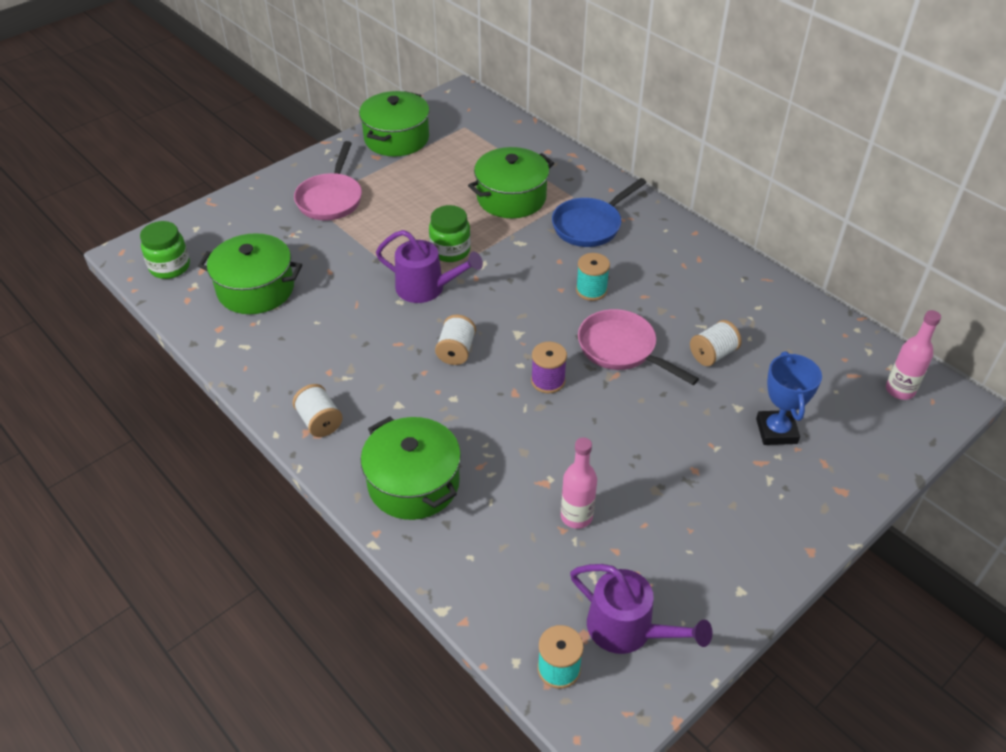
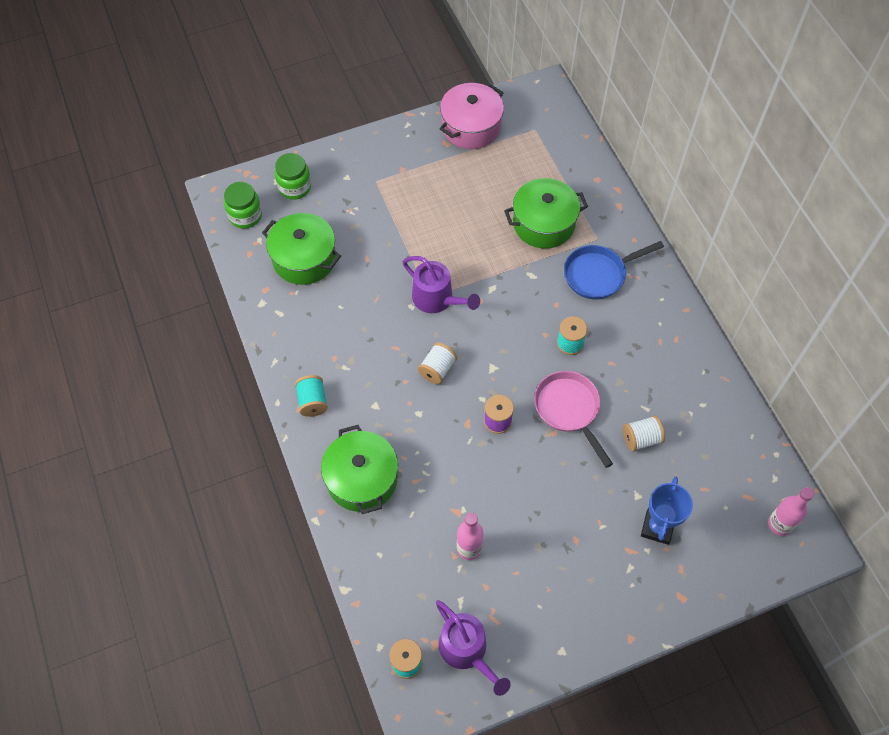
camera: 20 degrees right, 15 degrees up
(319, 421) = (312, 401): white spool -> turquoise spool
(331, 199) = (393, 180): pink pan -> none
(396, 138) = (471, 127): green pot -> pink pot
(450, 251) = (470, 266): green jar -> green jar (295, 187)

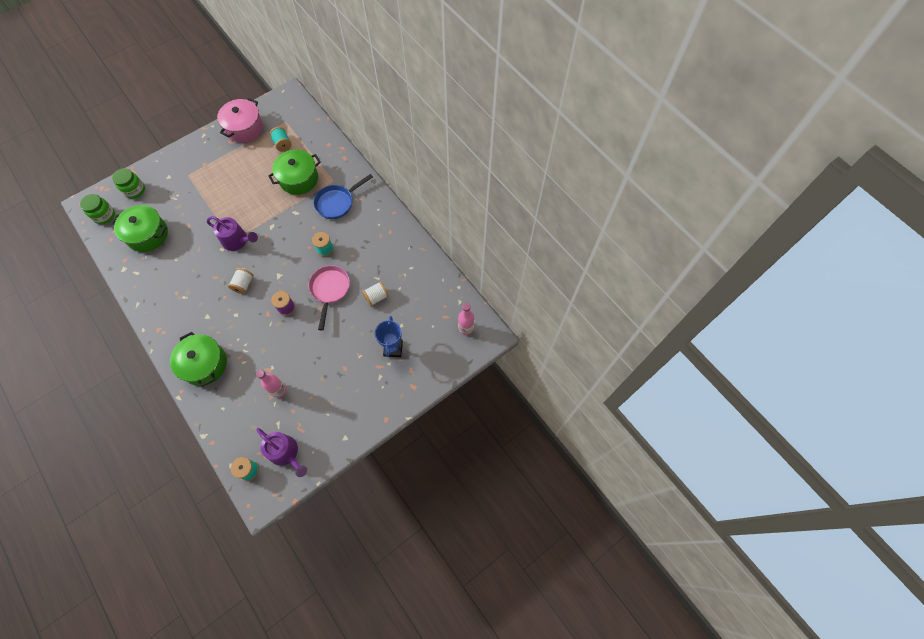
camera: 15 degrees left, 5 degrees up
(312, 401) = (166, 323): turquoise spool -> turquoise spool (282, 144)
(569, 410) = (330, 290): pink pan -> pink pan turned 45 degrees clockwise

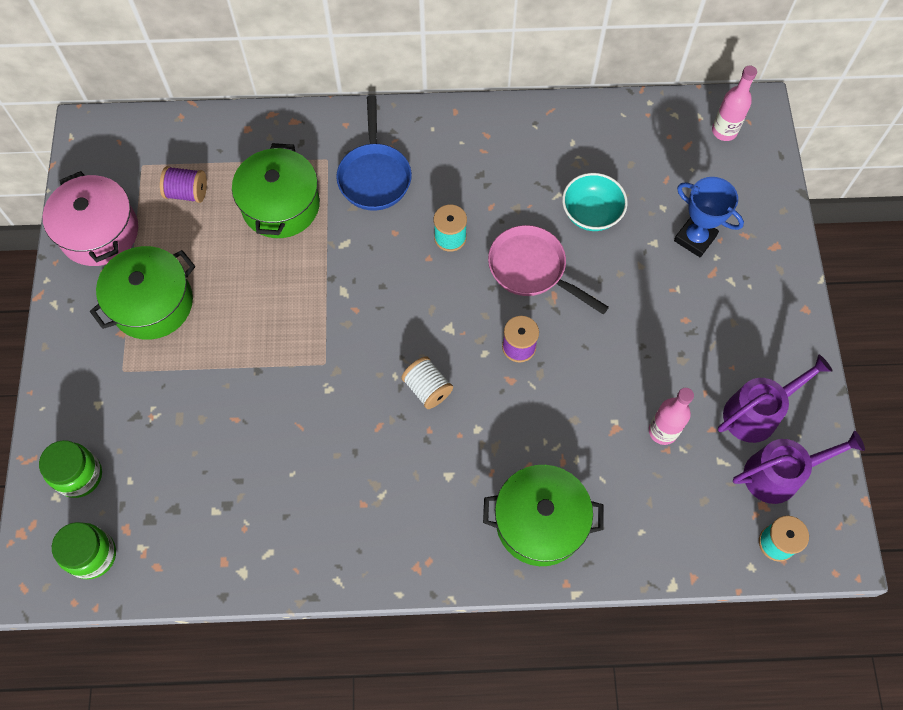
camera: 55 degrees left, 0 degrees up
(147, 234) = (199, 497): green pot -> green pot (152, 303)
(237, 241) = (331, 357): purple watering can -> purple watering can (756, 412)
(282, 144) = (187, 193): turquoise spool -> purple spool
(376, 297) = (591, 213): white spool -> turquoise bowl

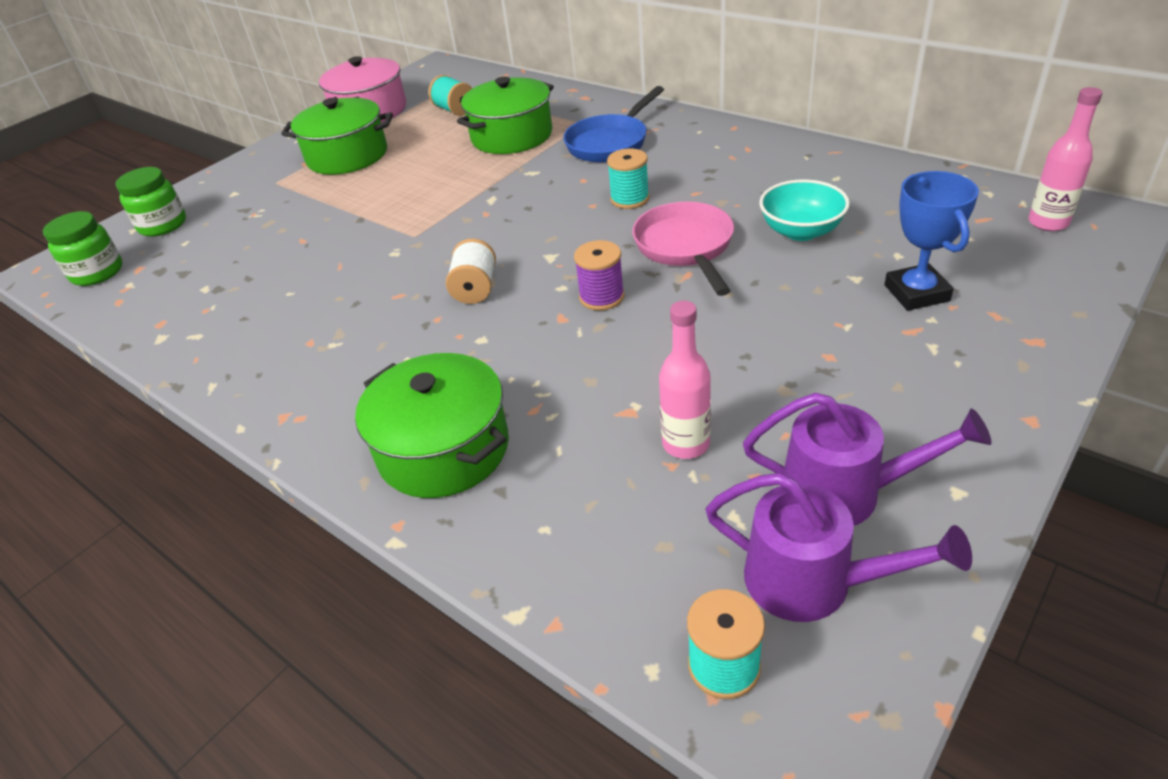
camera: 45 degrees right, 25 degrees down
(187, 193) = (454, 110): purple spool -> turquoise spool

